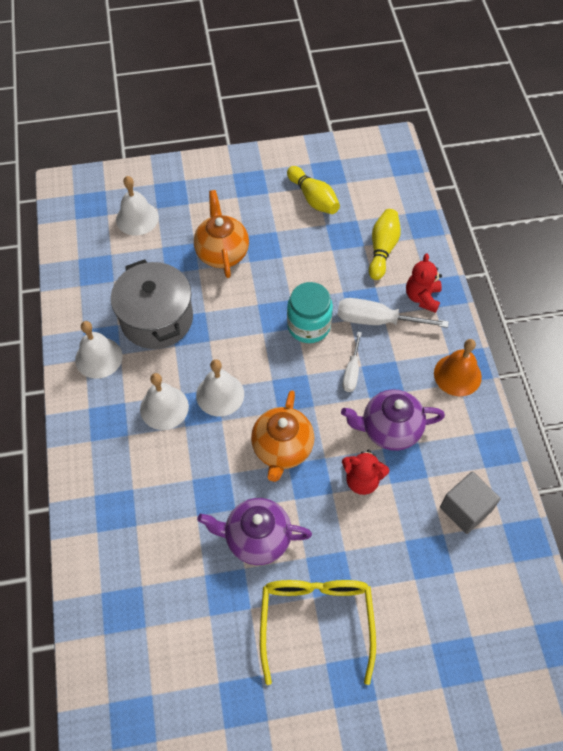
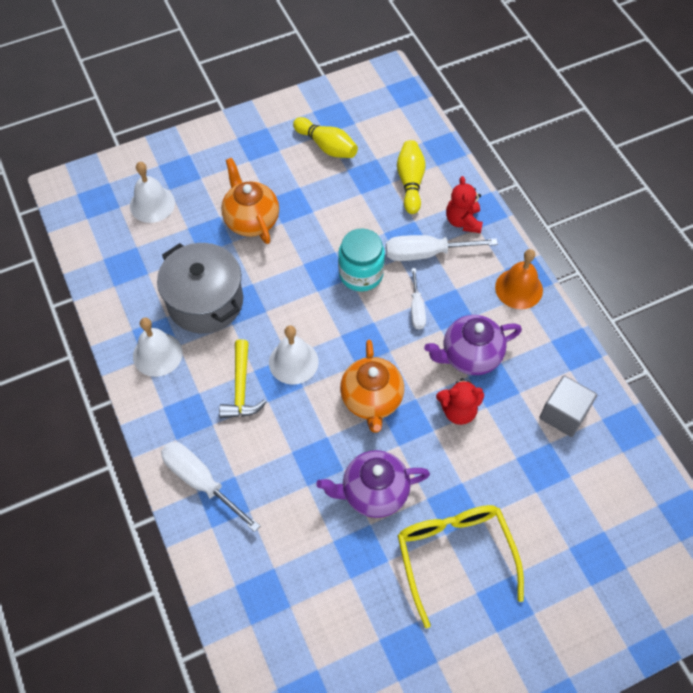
camera: 15 degrees left, 0 degrees up
(101, 487) = (201, 482): none -> white screwdriver
(164, 407) = (241, 388): white bell -> yellow hammer

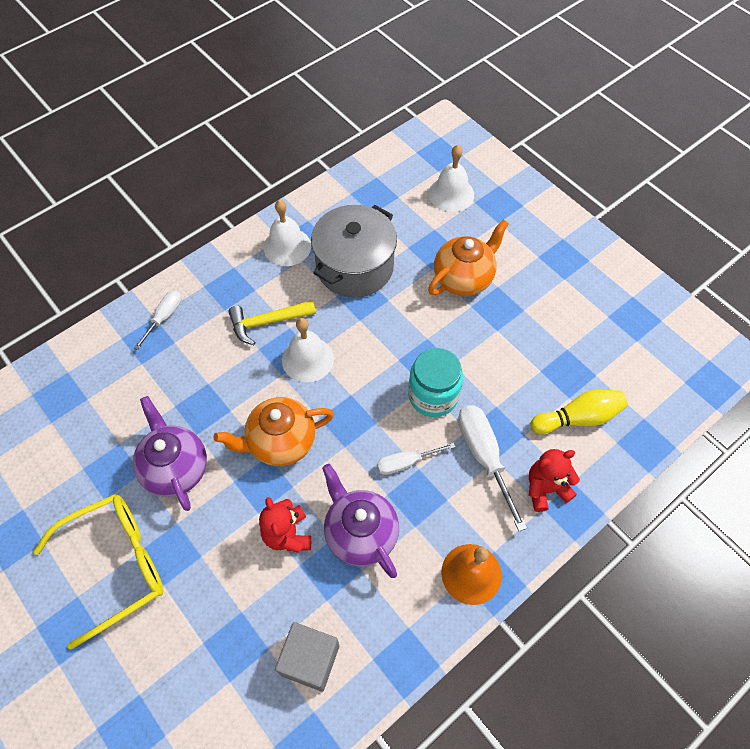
camera: 75 degrees right, 0 degrees up
(201, 482) = (164, 317): white screwdriver -> white screwdriver, size x0.60
(326, 146) = (590, 321): yellow bowling pin -> none

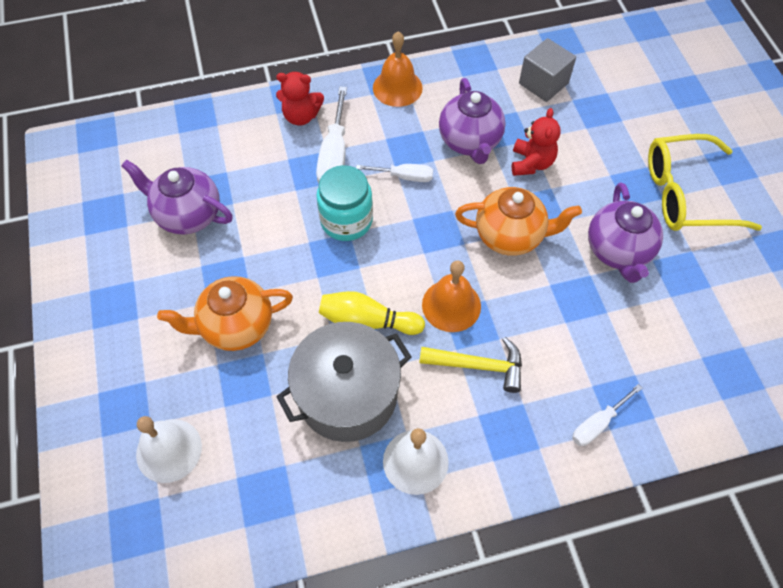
camera: 155 degrees left, 0 degrees up
(307, 359) = (451, 305): white bell -> orange bell
(568, 345) = (188, 215): none -> purple teapot
(578, 418) = (233, 153): yellow bowling pin -> yellow bowling pin (368, 321)

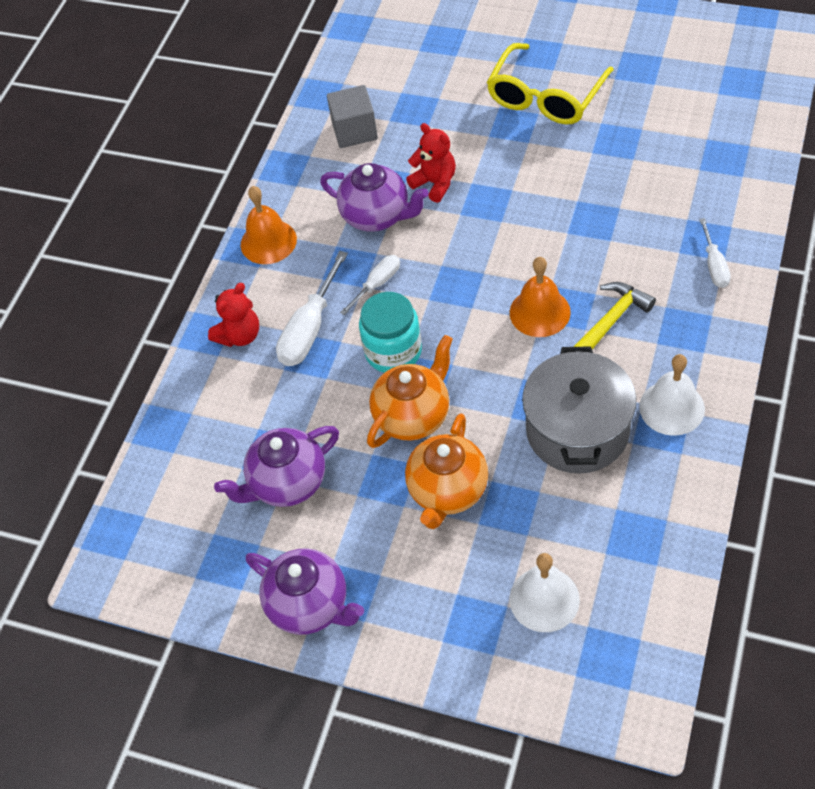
camera: 50 degrees left, 5 degrees down
(334, 155) = (310, 328): white screwdriver -> white screwdriver turned 75 degrees clockwise
(368, 321) = (514, 382): yellow bowling pin -> none
(510, 236) = (499, 236): orange teapot -> orange teapot (413, 416)
(618, 251) = (568, 170): purple teapot -> purple teapot (310, 605)

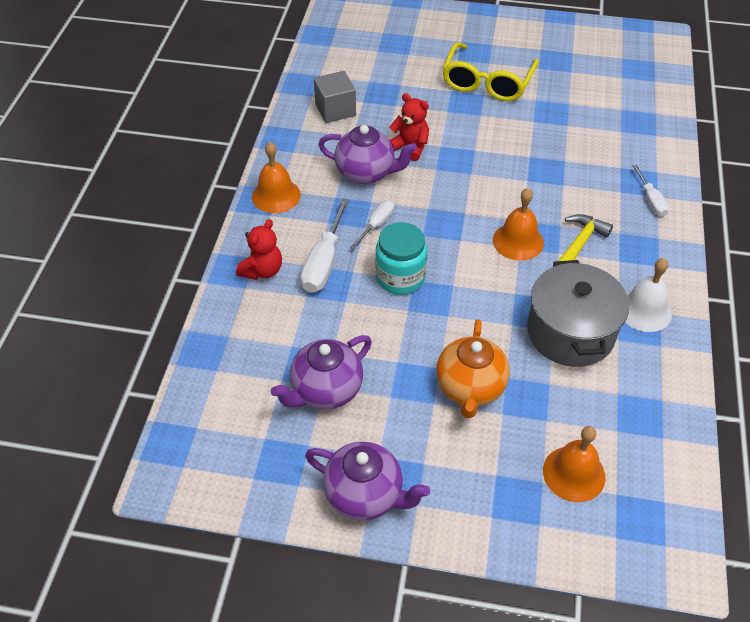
camera: 15 degrees left, 5 degrees down
(413, 416) = (427, 328): orange teapot -> none
(544, 599) = (574, 473): white bell -> orange bell

